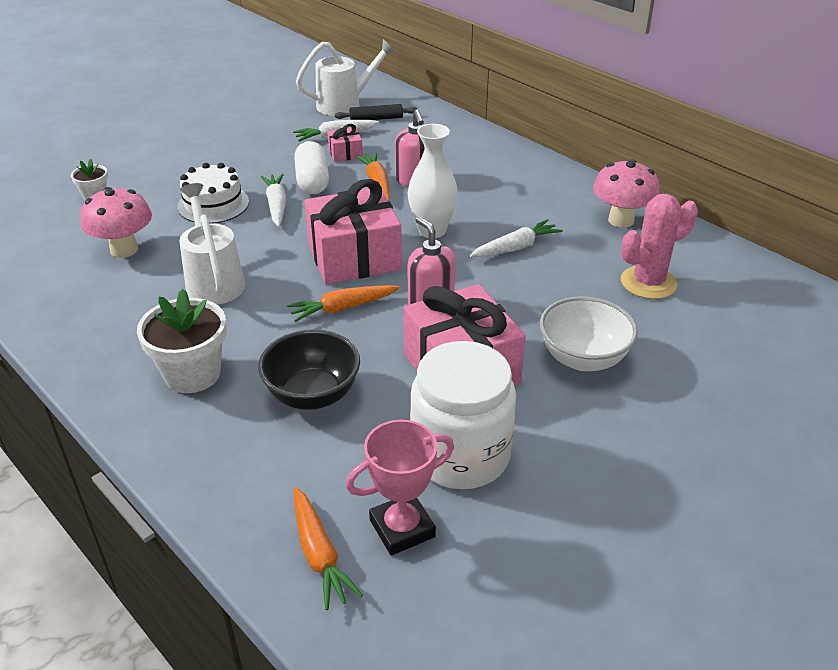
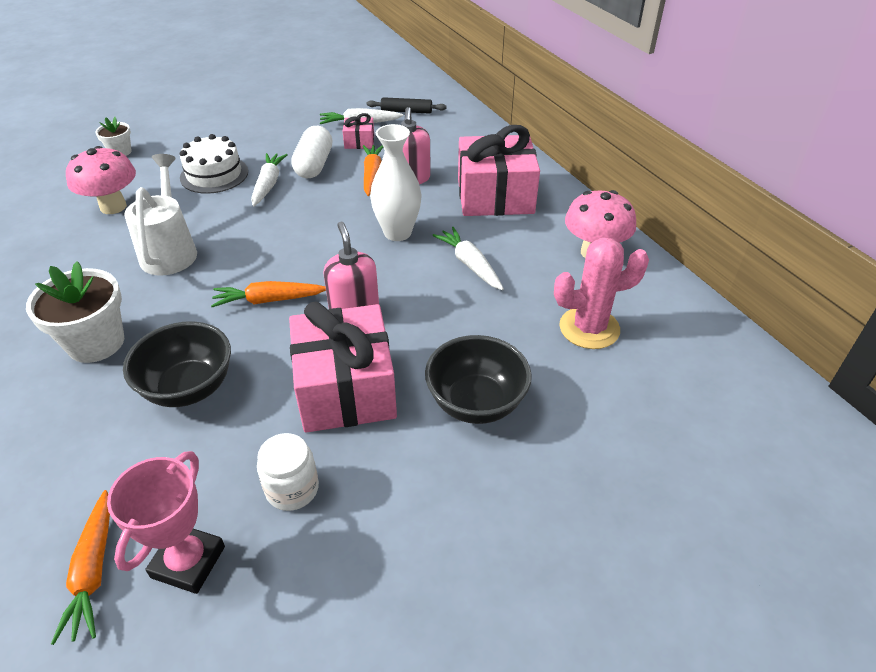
camera: 15 degrees right, 5 degrees up
(345, 104) = (385, 93): white watering can -> none
(354, 257) = (309, 248): pink gift -> pink gift (495, 196)
(402, 528) = (188, 562): pink trophy -> pink trophy turned 60 degrees counterclockwise
(460, 455) = (292, 489): white jar -> white jar, size x0.51
(515, 247) = (470, 264): white carrot -> white carrot turned 105 degrees counterclockwise
(583, 358) = (476, 403): white bowl -> black bowl

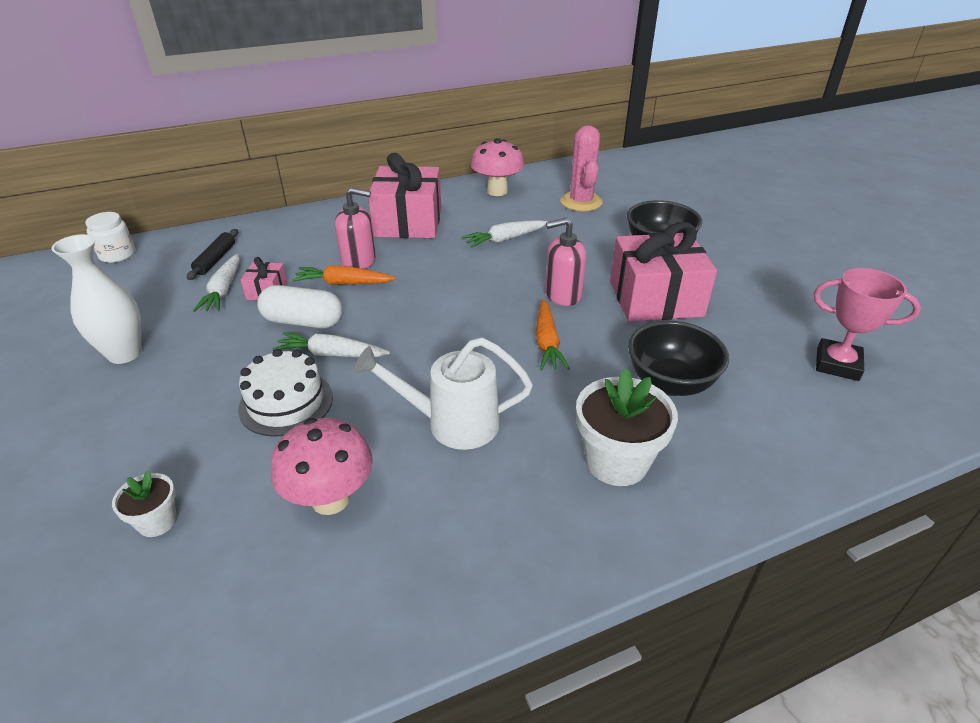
camera: 85 degrees left, 5 degrees down
(93, 571) = (869, 412): orange carrot -> none
(292, 489) = (757, 321): white jar -> white jar (117, 255)
(397, 233) = (452, 271): white vase -> white vase (124, 354)

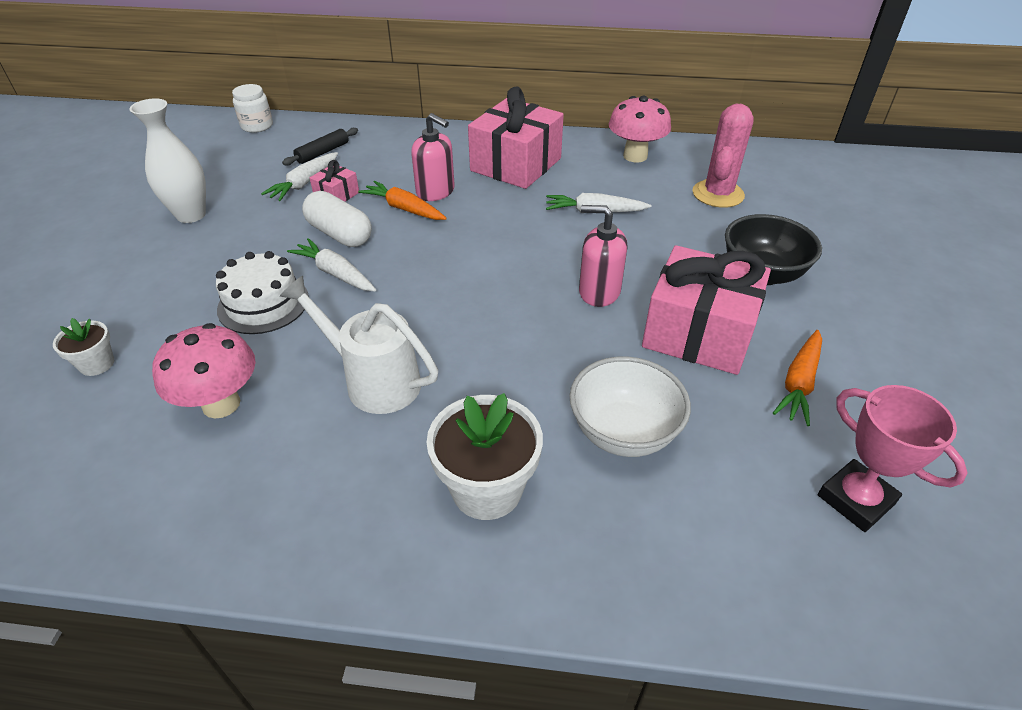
camera: 30 degrees right, 5 degrees up
(547, 342) = (535, 336): orange carrot -> orange carrot (799, 383)
(670, 383) = (623, 432): black bowl -> white bowl

